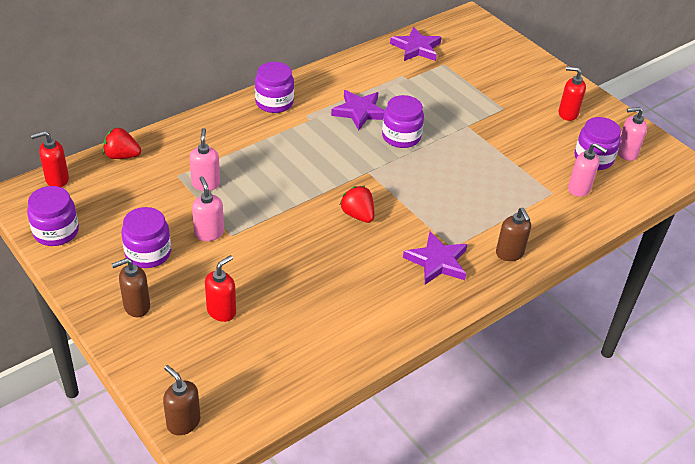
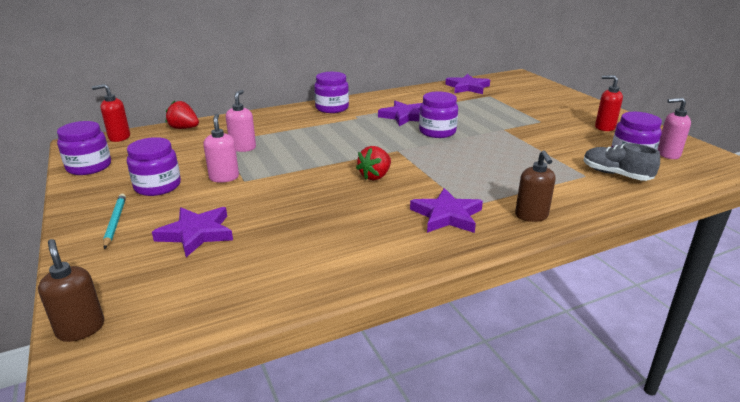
camera: 15 degrees right, 15 degrees down
(136, 306) = (115, 222): brown soap dispenser -> turquoise pencil
(221, 311) = (196, 233): red soap dispenser -> purple star
(358, 215) = (375, 176): red strawberry -> red strawberry turned 120 degrees counterclockwise
(579, 189) = (615, 174): pink soap dispenser -> grey shoe

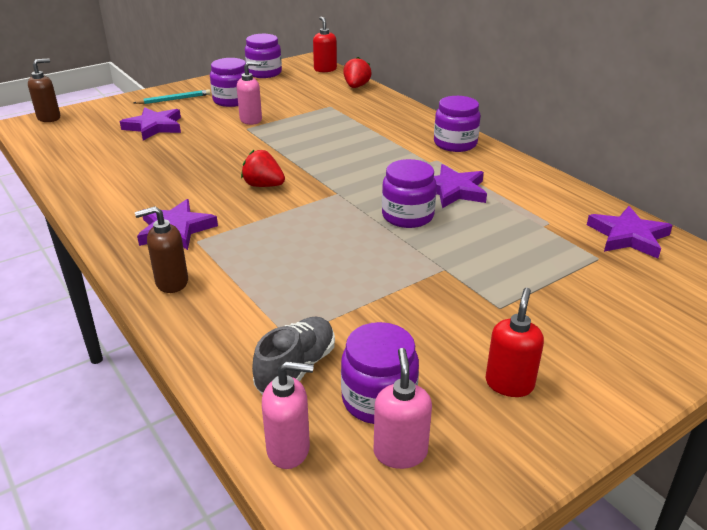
camera: 80 degrees right, 5 degrees up
(243, 148) = (318, 117): pink soap dispenser -> pink soap dispenser (289, 449)

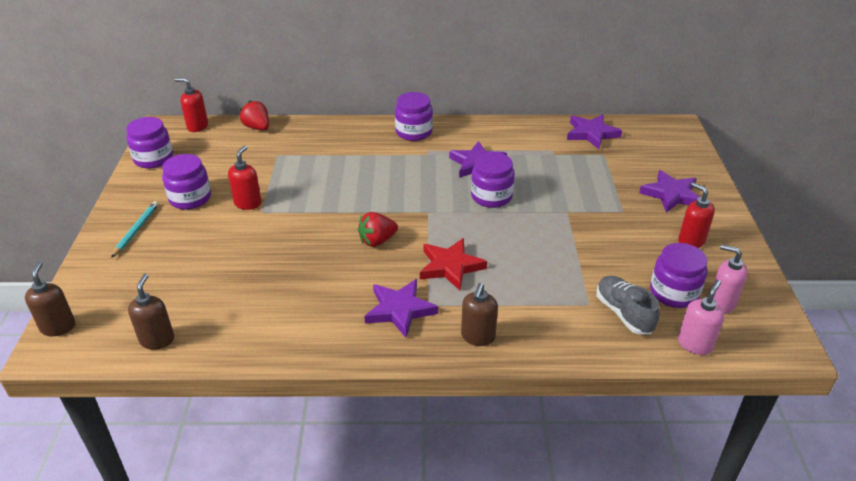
camera: 55 degrees left, 5 degrees up
(59, 151) = (157, 340): none -> brown soap dispenser
(154, 127) = (185, 262): purple star -> purple star (671, 195)
(251, 120) = (248, 203): pink soap dispenser -> red soap dispenser
(265, 232) = (450, 266): none -> red star

